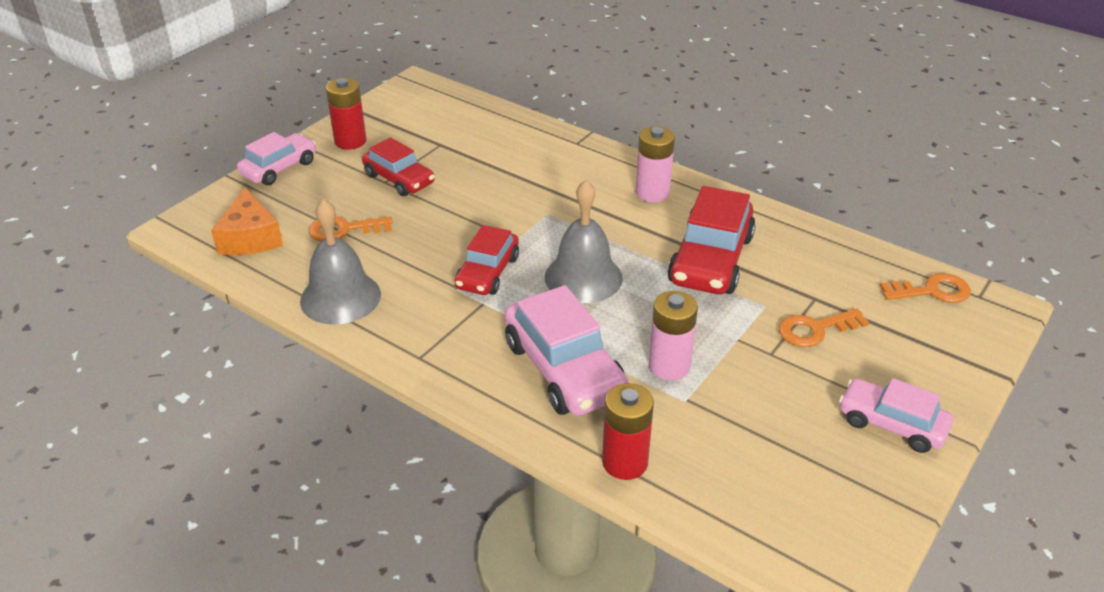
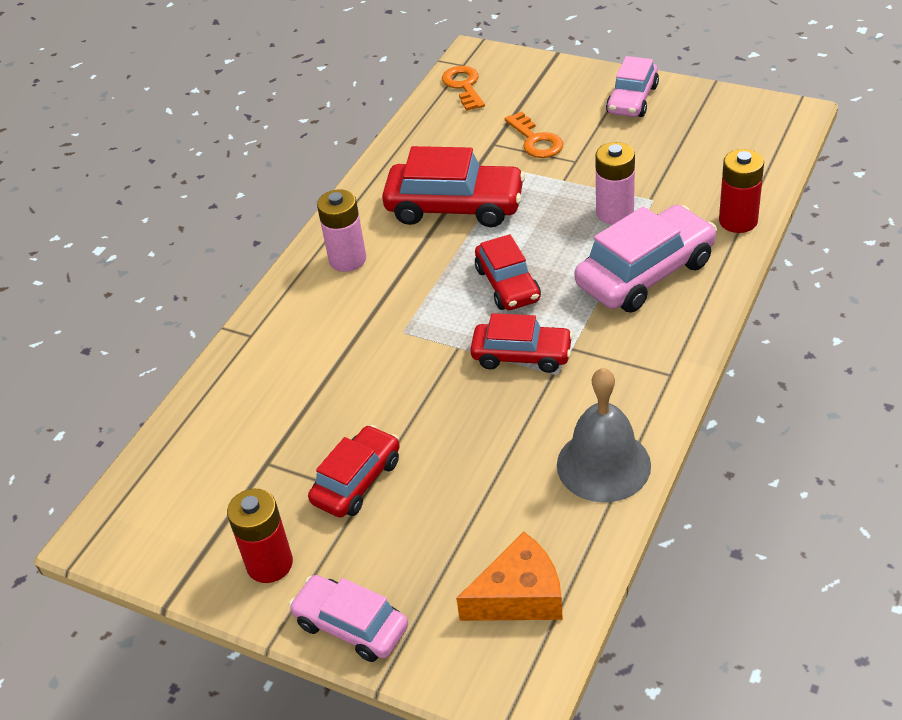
camera: 95 degrees left, 5 degrees up
(344, 230) = (478, 503): orange key -> none
(583, 277) = (507, 284): grey bell -> red car

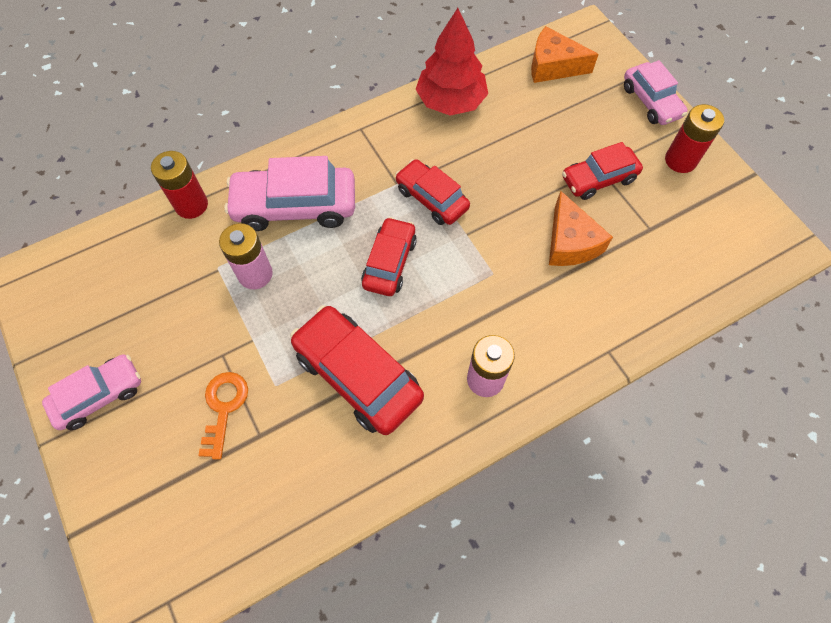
camera: 150 degrees left, 20 degrees up
(345, 399) = (570, 242): none -> orange cheese
(464, 86) = (202, 556): orange key -> none
(603, 465) = (451, 101): grey bell -> red tree

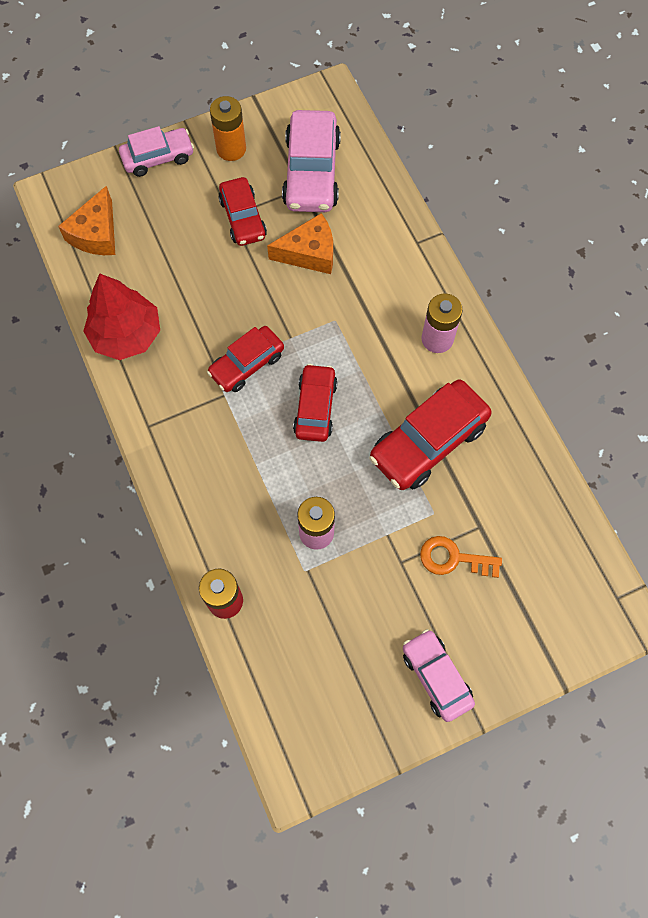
camera: 85 degrees left, 5 degrees up
(295, 206) = (240, 494): pink car -> pink car (311, 172)
(389, 262) = (315, 407): red car -> red car turned 75 degrees clockwise
(680, 160) = (231, 149): red battery -> orange battery

